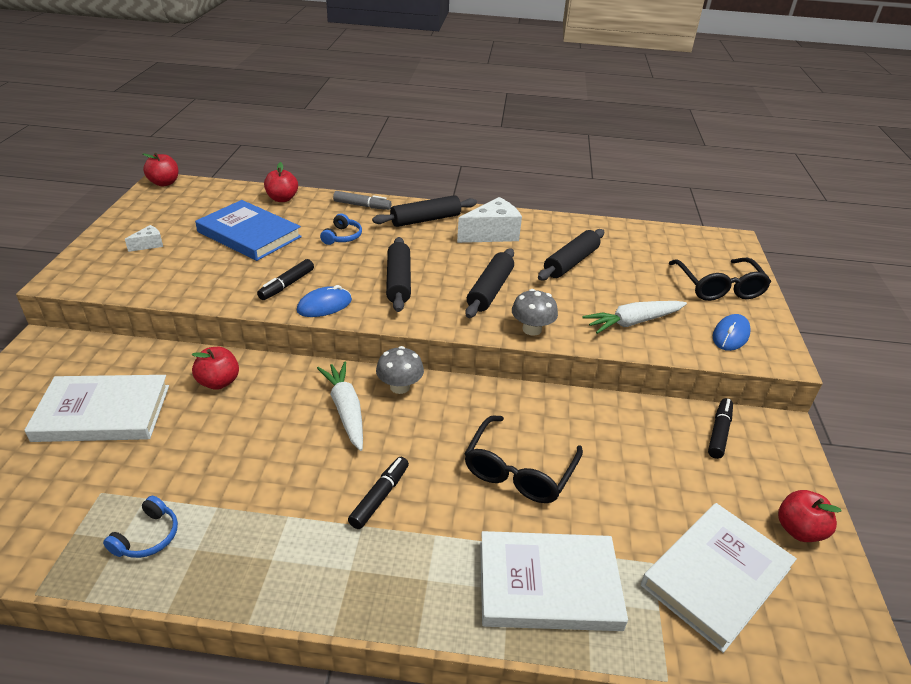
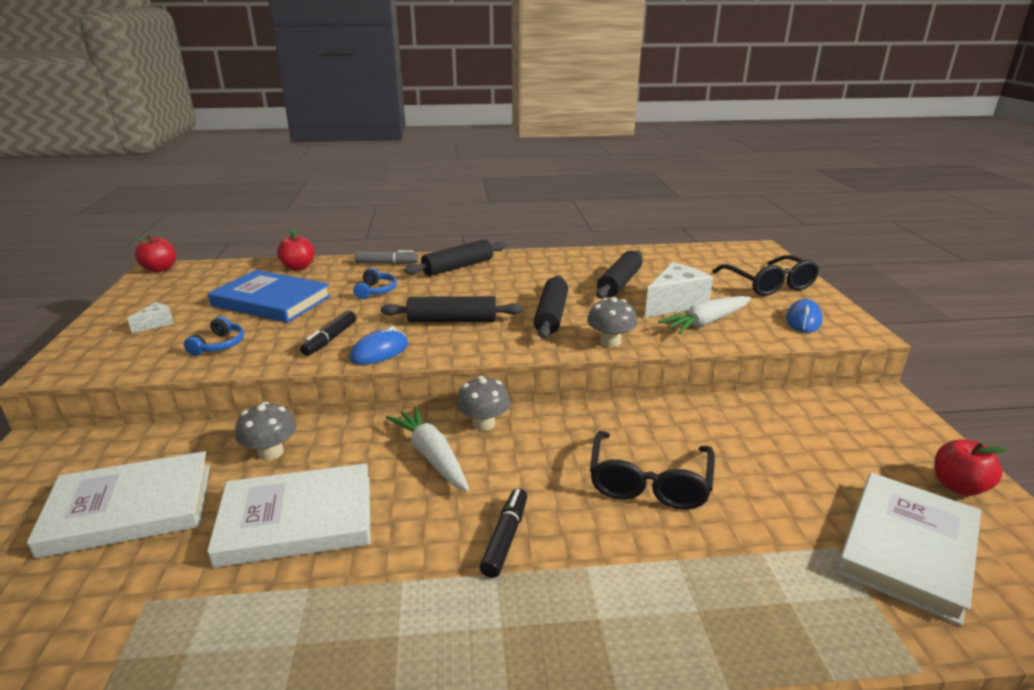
camera: 10 degrees left, 10 degrees down
(148, 537) = (224, 642): blue headphones -> blue headphones (219, 345)
(219, 382) = (271, 452): red apple -> grey mushroom
(399, 281) = (452, 320): black rolling pin -> black rolling pin turned 75 degrees counterclockwise
(492, 234) = (530, 270): white cheese -> white cheese (675, 304)
(548, 585) = (738, 594): white book -> white book (297, 520)
(719, 432) = (829, 412): black marker -> none

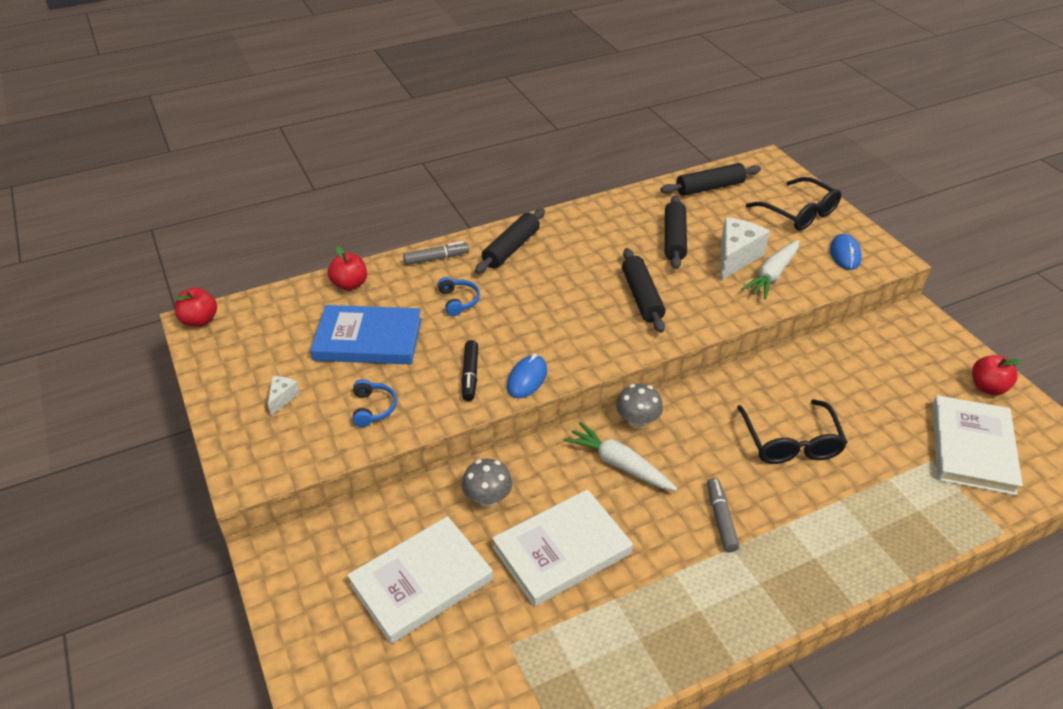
camera: 20 degrees left, 15 degrees up
(452, 320) = (560, 324): black rolling pin -> black rolling pin (710, 187)
(505, 538) = (721, 519): black marker -> grey marker
(610, 342) = (709, 318): grey mushroom -> none

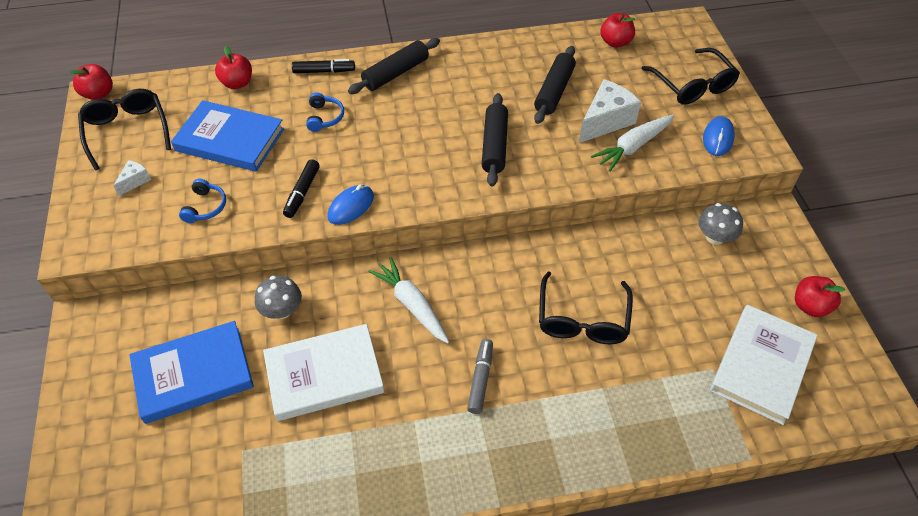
camera: 15 degrees right, 10 degrees up
(250, 351) = (127, 131): none -> black glasses
(421, 582) = (193, 374): white book -> blue book
(436, 258) = (324, 71): grey marker -> black marker
(637, 421) = (447, 266): grey mushroom -> grey mushroom (714, 237)
(710, 187) = (615, 42): black rolling pin -> red apple

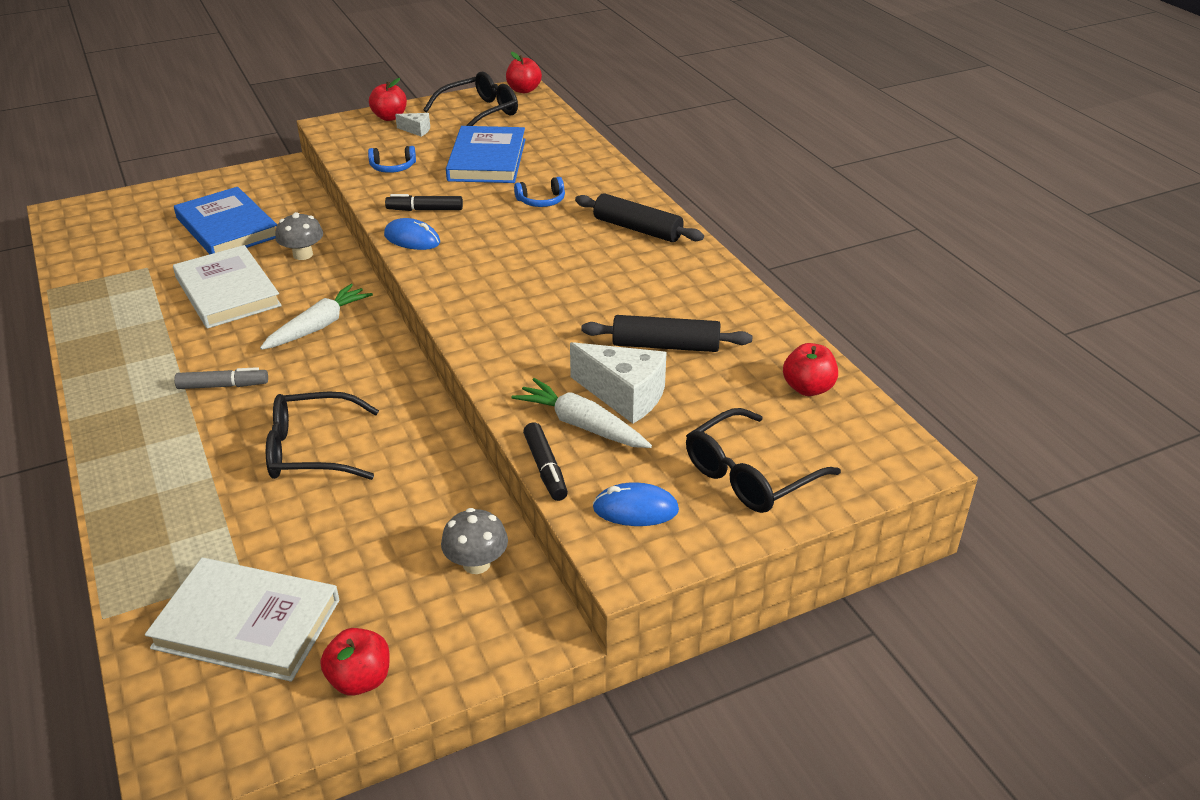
camera: 75 degrees right, 15 degrees down
(237, 83) = (572, 146): red apple -> red apple (390, 117)
(324, 71) = (617, 187): black marker -> black marker (545, 468)
(494, 145) = (540, 313): black rolling pin -> none

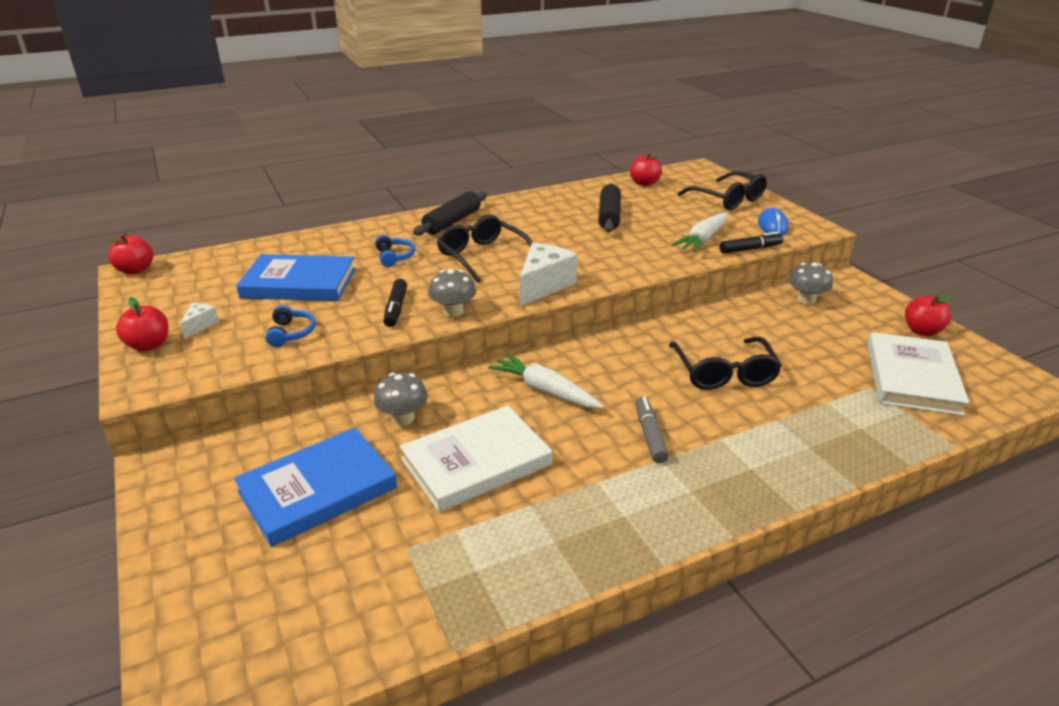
camera: 90 degrees left, 5 degrees down
(412, 239) = (453, 311): blue mouse -> grey mushroom
(480, 113) = (178, 291): black glasses -> black glasses (482, 256)
(624, 396) = (667, 228): white cheese -> white cheese (543, 286)

